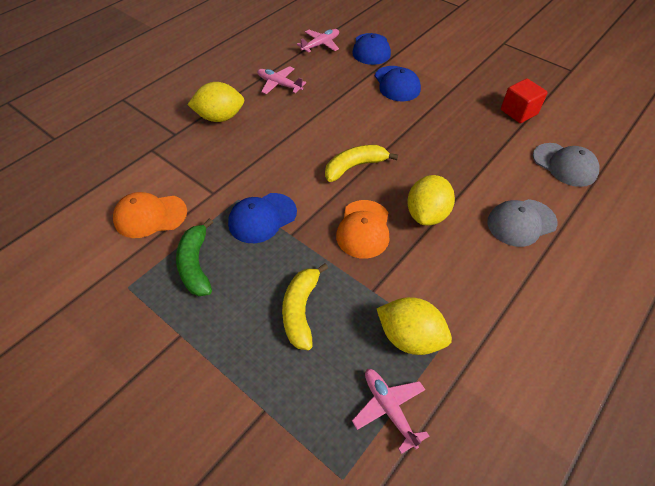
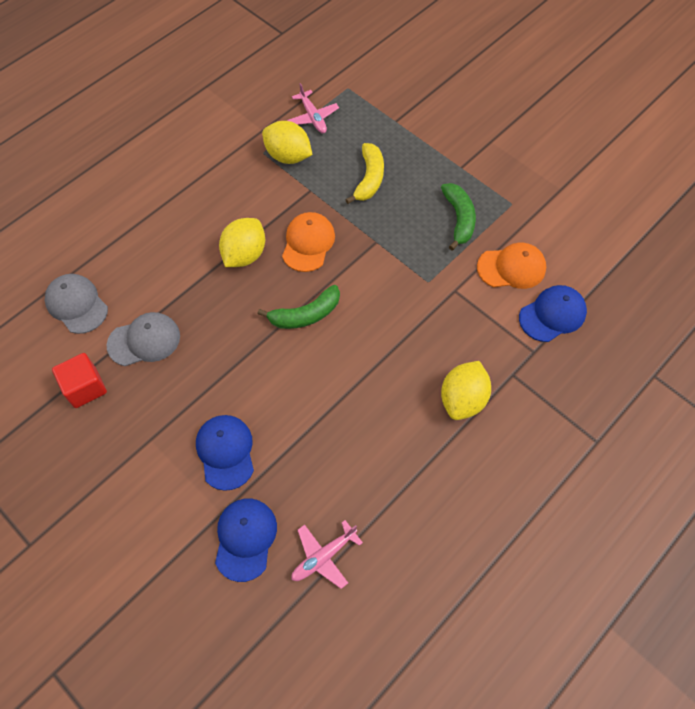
camera: 175 degrees left, 10 degrees up
(220, 117) = (462, 399): yellow lemon -> yellow lemon turned 60 degrees counterclockwise
(262, 218) = (403, 260): blue cap -> blue cap (552, 315)
(279, 85) = (389, 460): pink plane -> none
(354, 167) = (305, 315): yellow banana -> green banana
(521, 222) = (158, 241): grey cap -> grey cap (144, 340)

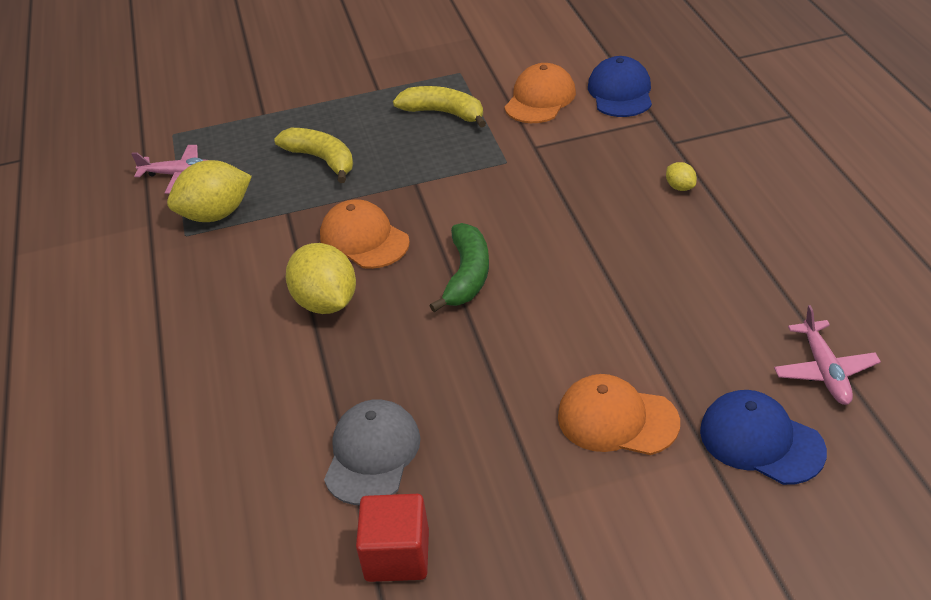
camera: 55 degrees left, 20 degrees down
(76, 304) = (238, 520): grey cap -> none
(225, 452) = (617, 419): blue cap -> orange cap
(459, 219) = (444, 113): green banana -> yellow banana
(462, 399) = (680, 187): yellow lemon -> yellow lemon, size x0.45

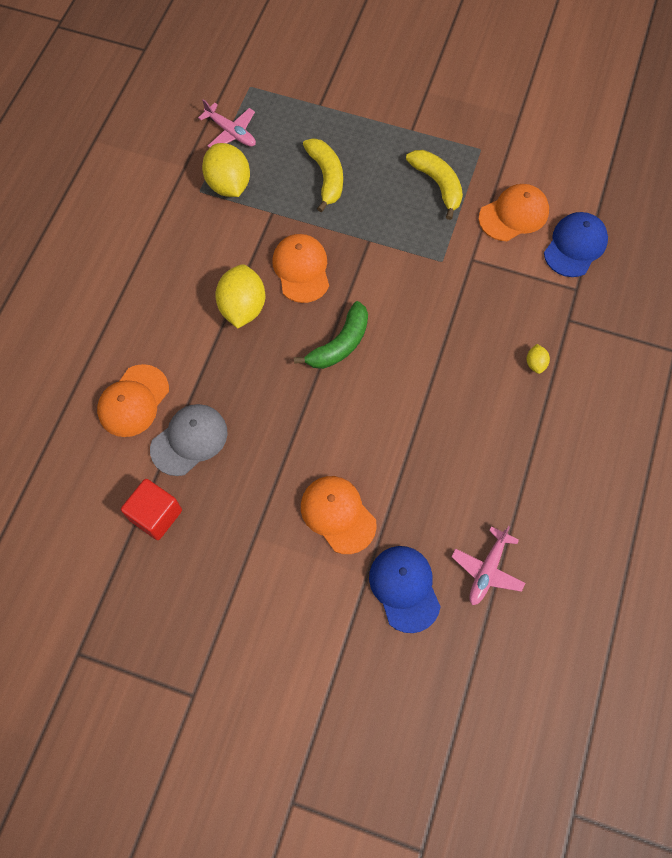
camera: 30 degrees right, 25 degrees up
(216, 214) = (228, 185): yellow lemon -> yellow lemon turned 60 degrees clockwise
(265, 457) = (133, 401): none -> orange cap

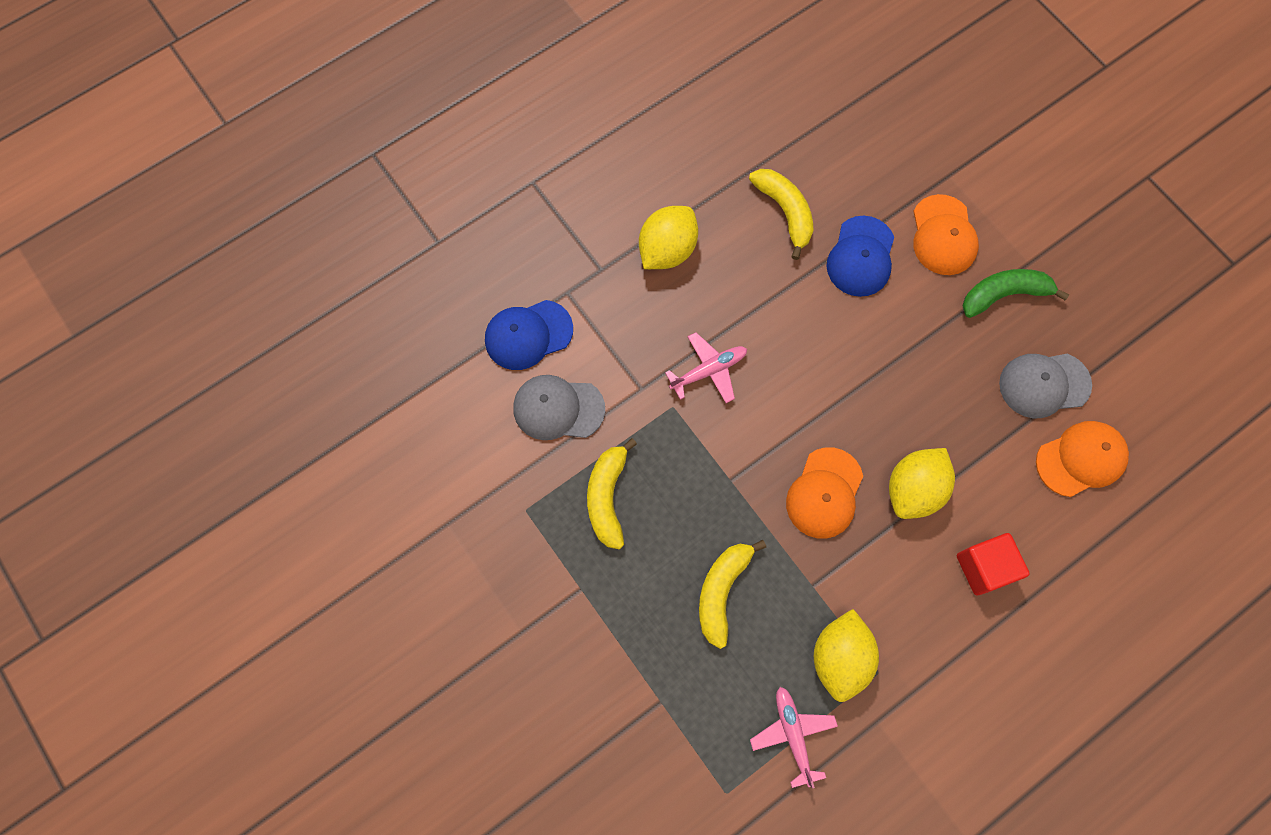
camera: 145 degrees left, 5 degrees up
(156, 515) = (1111, 335): red cube -> red cube (984, 567)
(340, 344) = (838, 386): green banana -> green banana (1004, 295)
(404, 588) = (924, 148): blue cap -> blue cap (861, 257)
(474, 451) = (785, 212): none -> yellow banana
(487, 570) = (845, 120): pink plane -> pink plane (708, 371)
(514, 214) = (558, 408): orange cap -> grey cap
(535, 363) = (667, 250): yellow lemon -> yellow lemon, size x2.22

